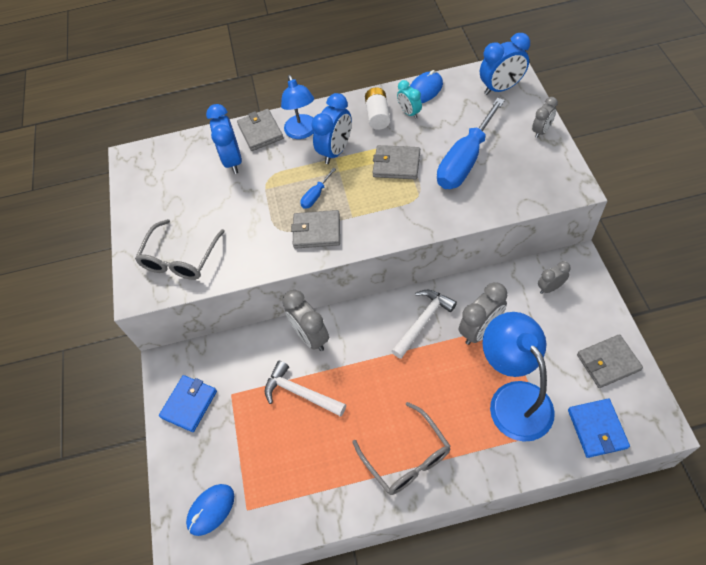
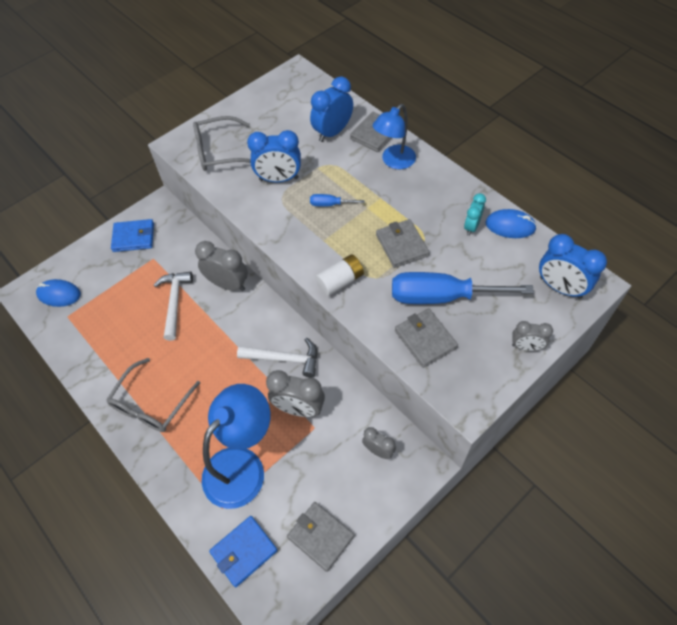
camera: 55 degrees right, 0 degrees up
(310, 336) = (228, 284): grey clock -> grey clock turned 90 degrees clockwise
(317, 231) = (293, 223): grey wallet -> grey wallet (425, 339)
(336, 151) = (388, 194): blue clock -> blue clock (279, 179)
(378, 116) = (451, 205): white battery -> white battery (340, 281)

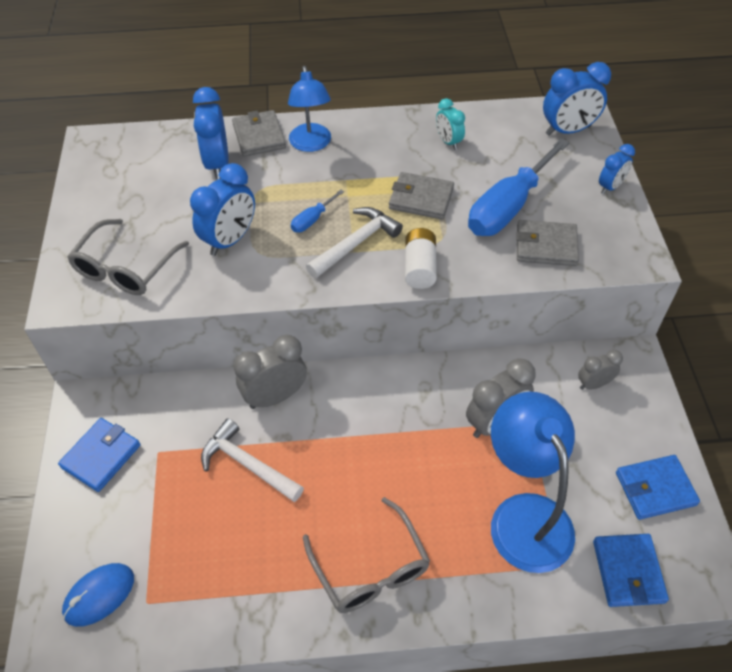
camera: 55 degrees left, 5 degrees down
(284, 359) = (423, 400): white hammer -> white hammer (356, 243)
(320, 536) = (655, 489): grey wallet -> blue wallet
(510, 226) = (472, 118): blue mouse -> none
(526, 347) = (610, 187): grey clock -> blue clock

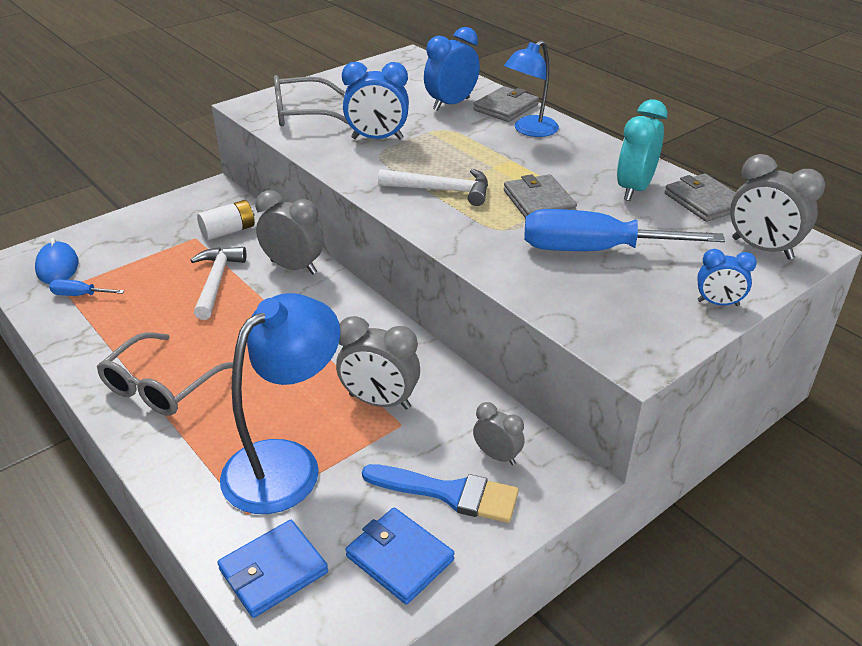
camera: 55 degrees right, 15 degrees down
(99, 595) = (57, 266): blue mouse -> blue mouse turned 60 degrees clockwise
(101, 456) = (173, 217): blue wallet -> none
(312, 220) = (443, 162): blue screwdriver -> blue screwdriver (80, 295)
(420, 268) = (452, 230): white battery -> white battery (228, 231)
(448, 142) = (634, 189): turquoise clock -> turquoise clock, size x1.69
(546, 246) = (571, 290): grey wallet -> grey wallet (704, 201)
(568, 131) = (761, 249): blue clock -> grey clock
(613, 430) = (449, 493): none -> blue brush

